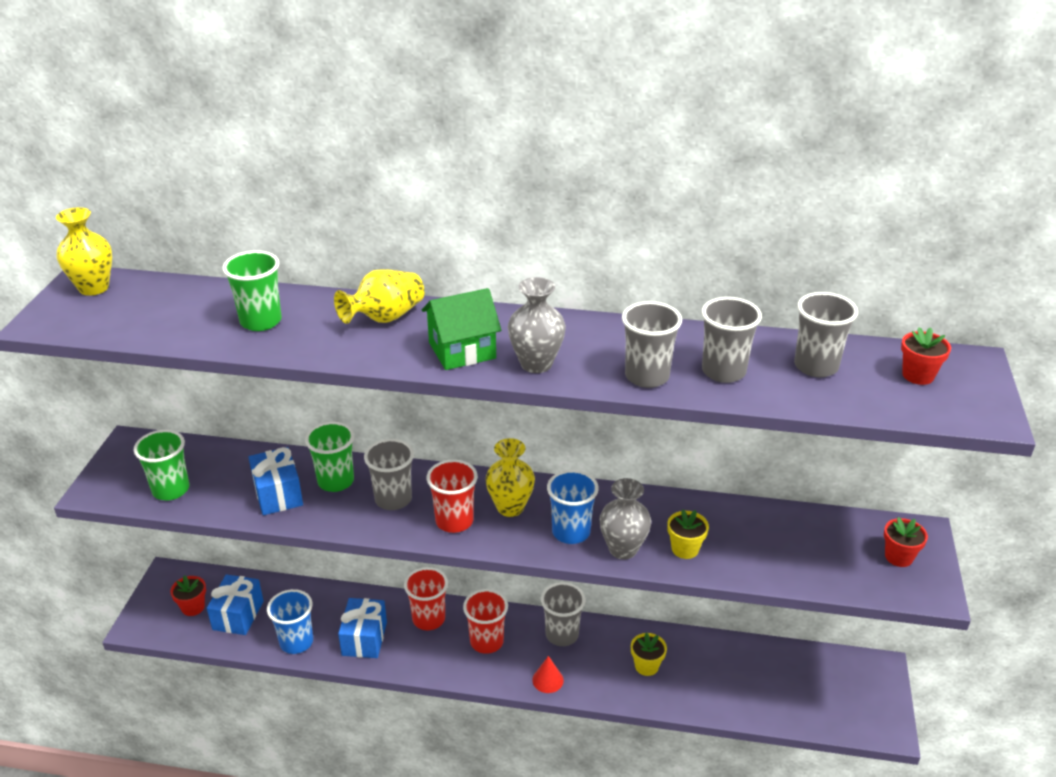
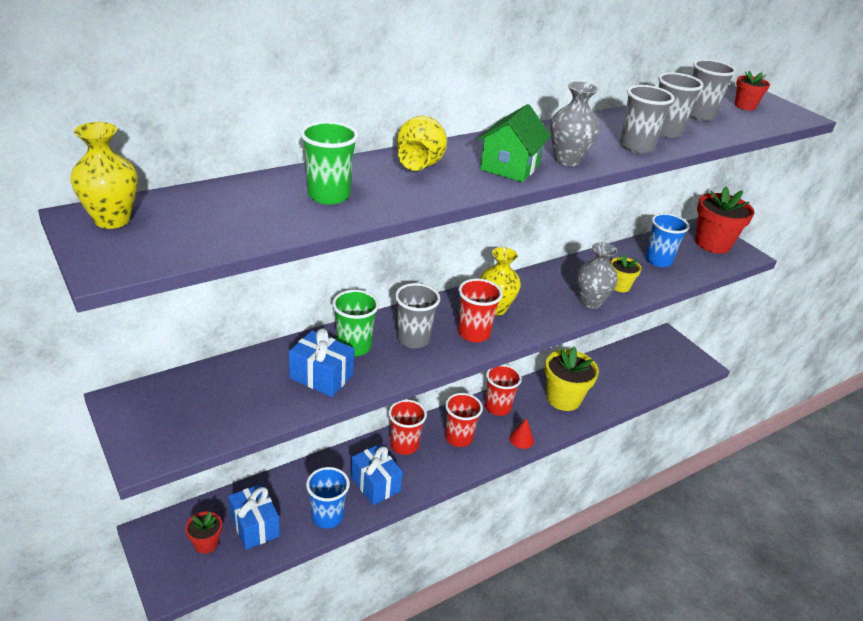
camera: 45 degrees left, 0 degrees up
(171, 490) = (221, 418): green cup -> none
(562, 635) = (497, 407): grey cup -> red cup
(571, 532) = (550, 306): blue cup -> blue cup (658, 260)
(646, 666) = (563, 398): yellow flower pot -> yellow flower pot, size x1.91
(898, 557) = (712, 244): red flower pot -> red flower pot, size x1.91

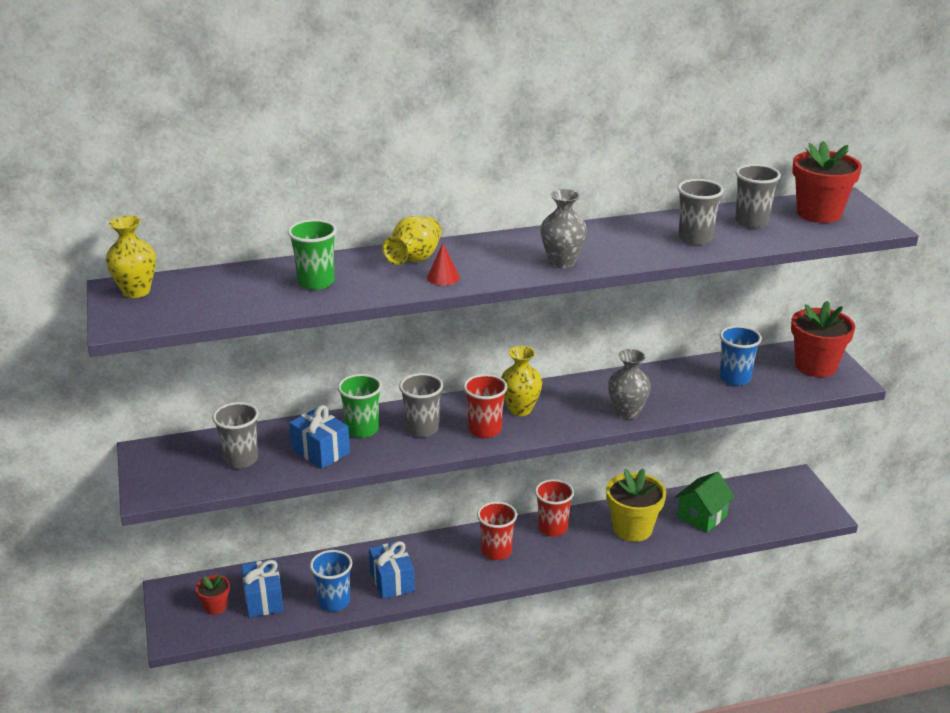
camera: 20 degrees right, 5 degrees down
(404, 445) = (436, 551): red cup -> none
(509, 167) = (498, 266): green house -> green house (702, 516)
(521, 439) = (564, 562): red cone -> red cone (443, 277)
(619, 286) = (671, 400): yellow flower pot -> none
(636, 147) = (647, 252): grey cup -> grey cup (241, 459)
(745, 106) = (819, 213): red flower pot -> red flower pot, size x1.91

